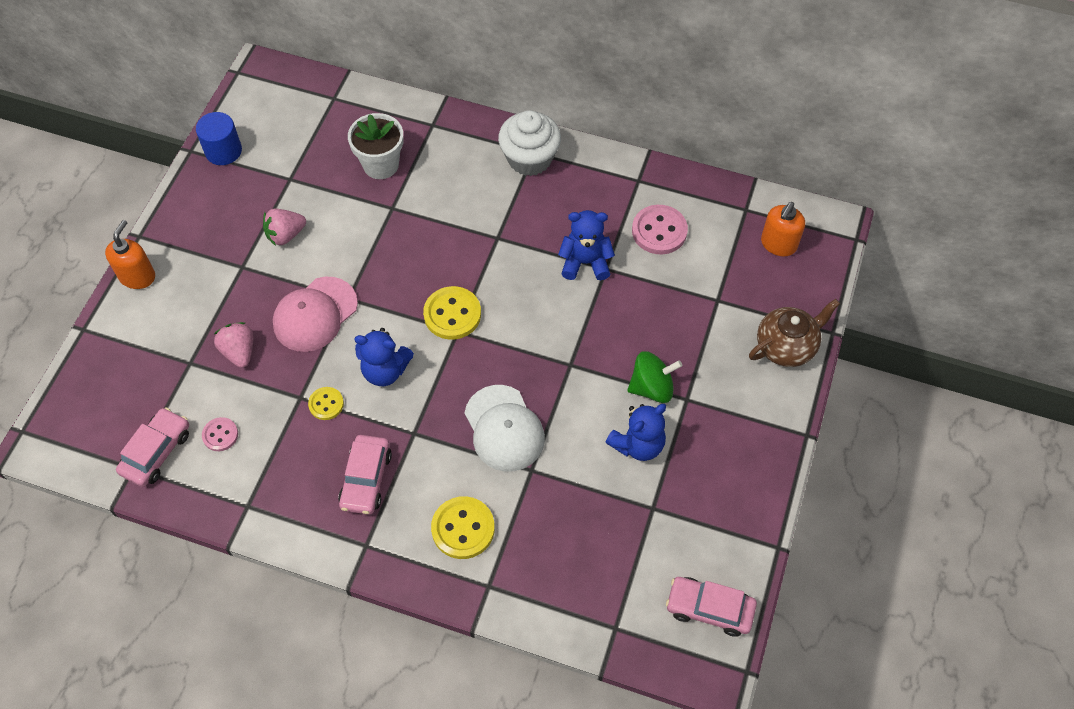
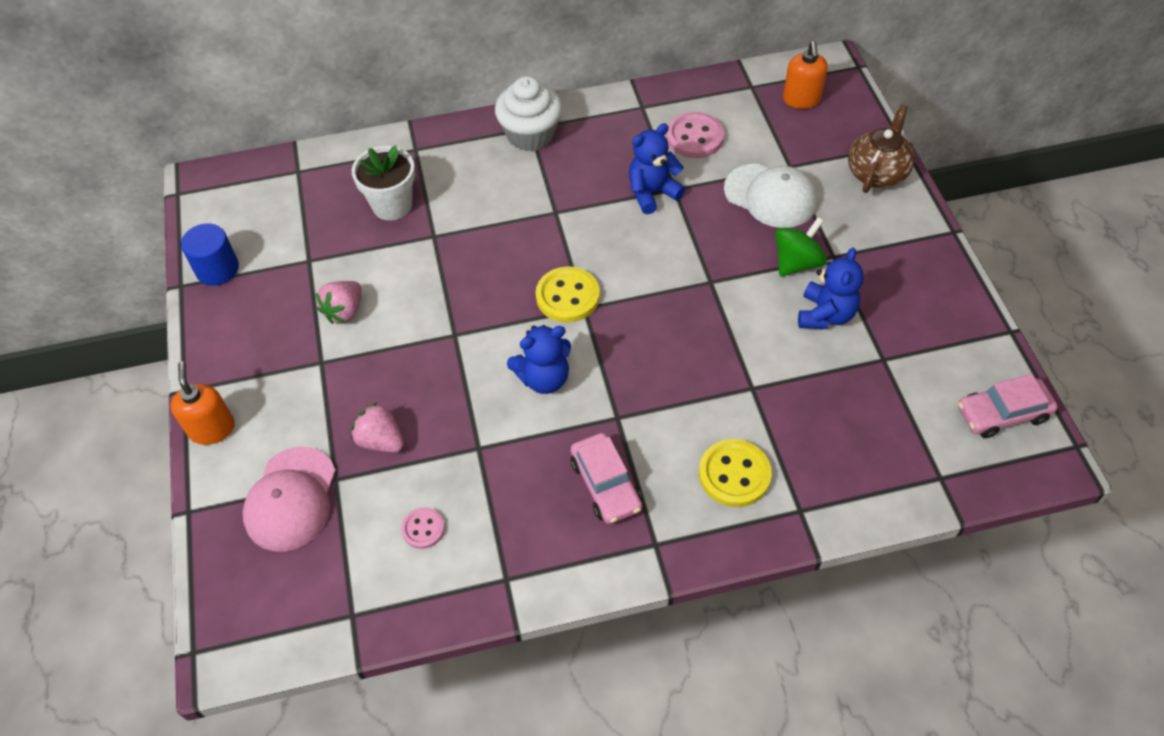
camera: 30 degrees left, 5 degrees down
(156, 452) = (366, 584): pink car -> none
(315, 314) = (433, 366): pink cap -> pink cap (291, 499)
(326, 404) = (510, 439): yellow button -> none
(504, 428) = (698, 367): white cap -> white cap (770, 196)

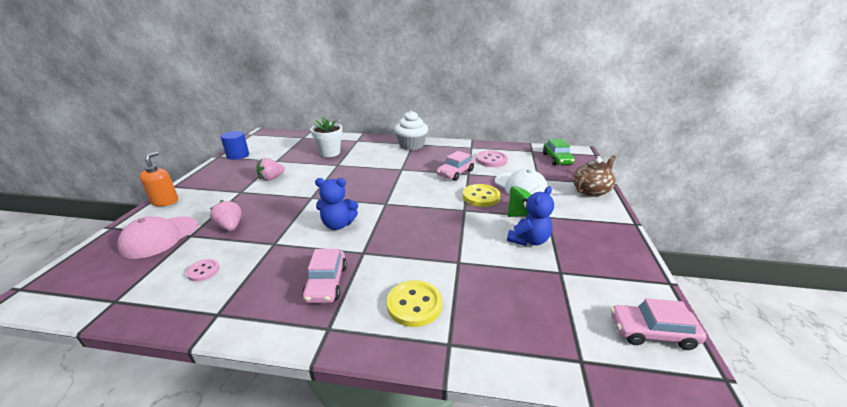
camera: 20 degrees right, 25 degrees down
(567, 296) = (380, 197): yellow button -> yellow button (481, 197)
(652, 193) = (455, 173): blue teddy bear -> pink car
(801, 100) = (557, 159): orange soap dispenser -> green car

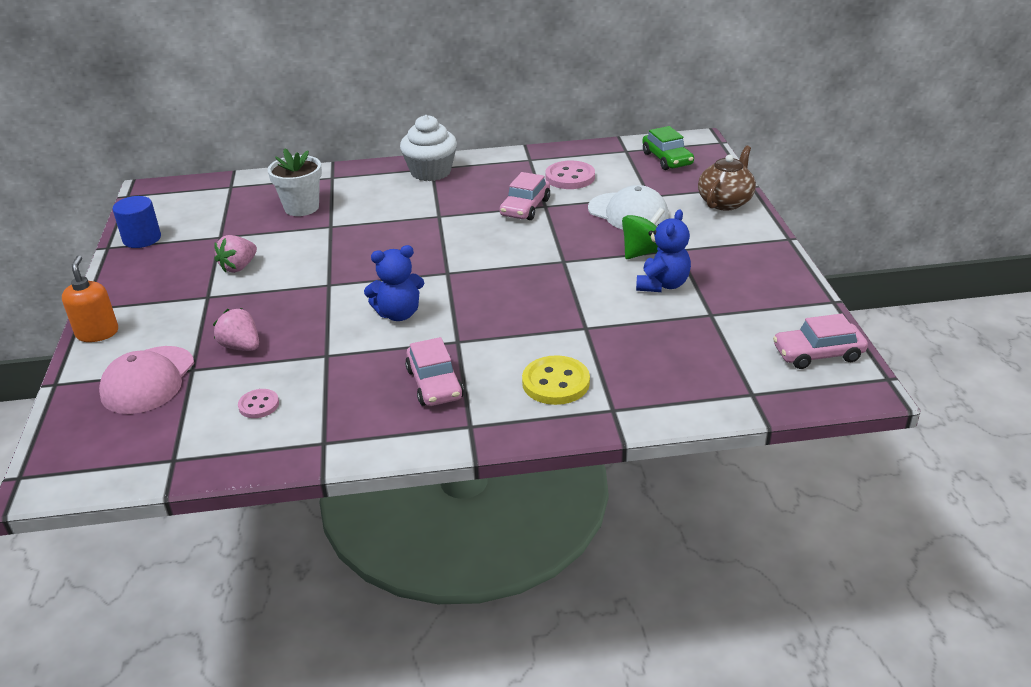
camera: 15 degrees left, 5 degrees up
(481, 197) = (578, 238): yellow button -> none

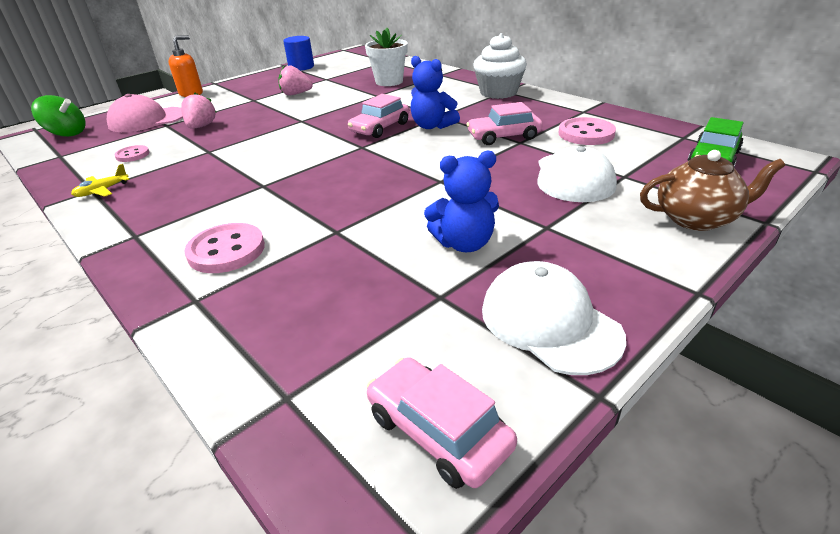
camera: 55 degrees right, 0 degrees up
(336, 435) = (102, 191): none -> yellow plane
(398, 314) = (283, 152): blue teddy bear -> blue teddy bear (432, 126)
(434, 384) = (192, 199): pink car -> pink car (380, 128)
(556, 383) = (226, 250): yellow button -> pink button
(643, 252) = (512, 211): green spinning top -> green spinning top (67, 133)
(769, 290) = (549, 322): none -> white cap

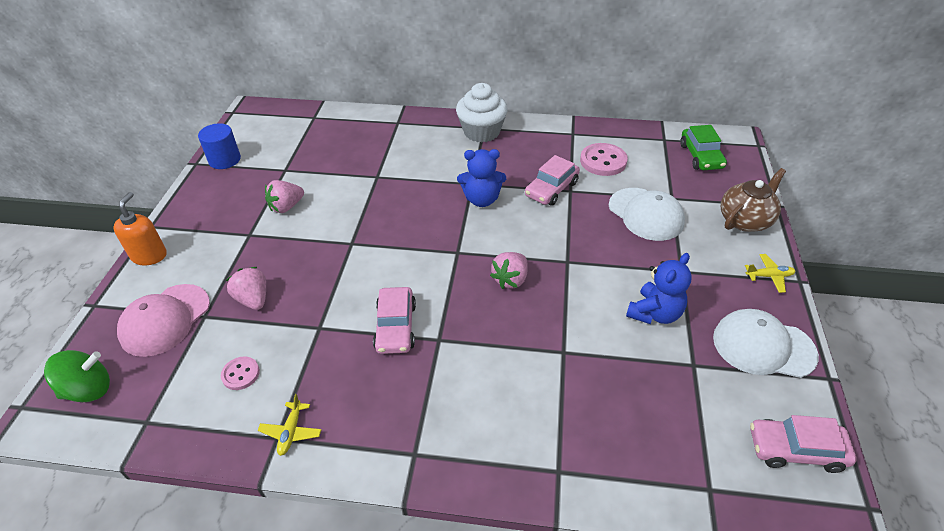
camera: 40 degrees left, 10 degrees up
(226, 250) = (513, 418): pink button -> none
(373, 174) = (510, 279): none -> pink strawberry
(380, 128) = (441, 221): pink car -> pink car (396, 327)
(389, 82) = (361, 151): white flower pot -> none
(656, 271) = (769, 276): none -> yellow plane

